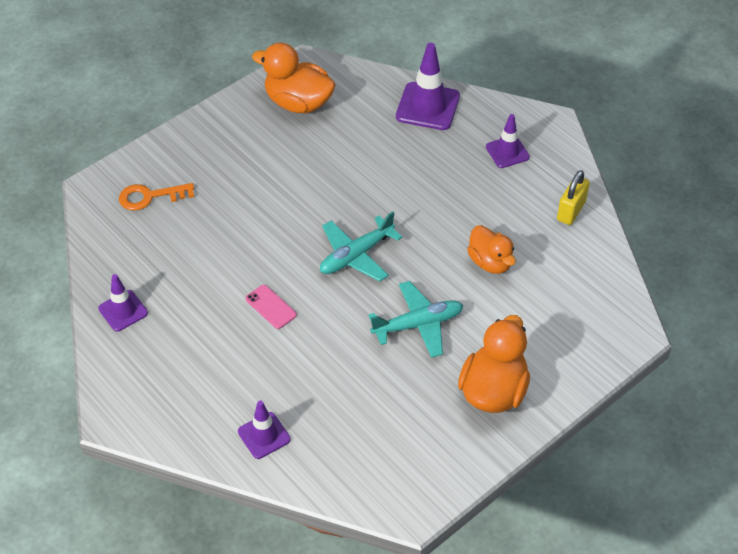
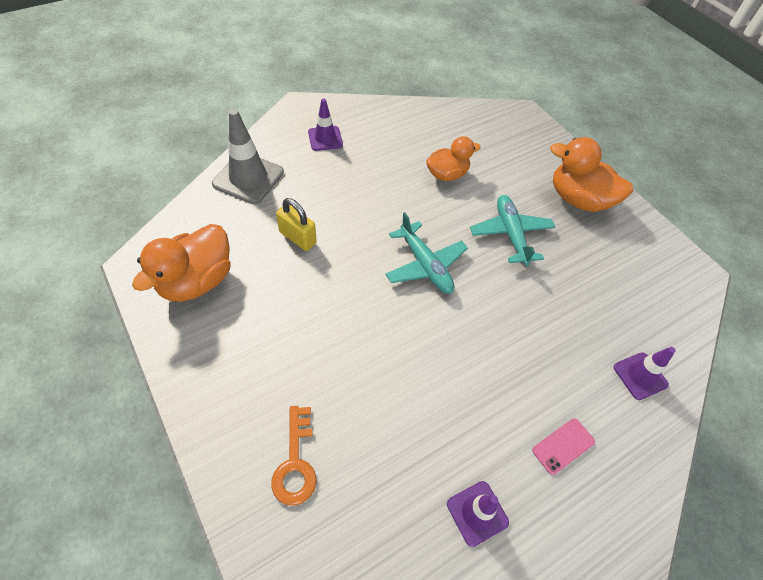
camera: 85 degrees left, 5 degrees up
(270, 307) = (482, 348): pink phone -> pink phone (563, 446)
(428, 106) = (248, 178): purple traffic cone -> grey traffic cone
(571, 211) = (400, 117): yellow padlock -> yellow padlock (298, 238)

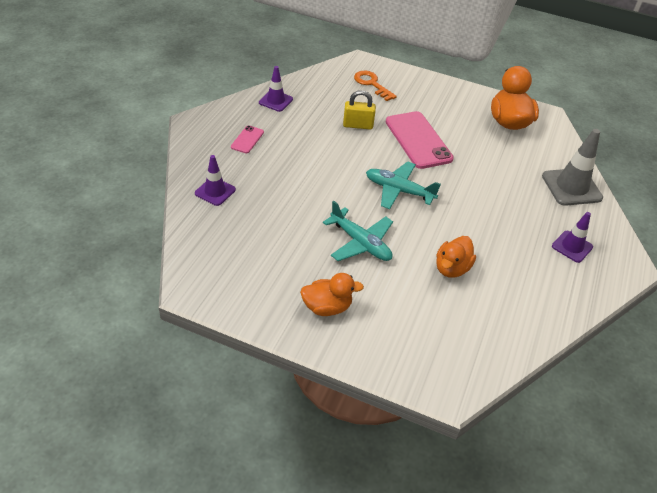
camera: 145 degrees right, 10 degrees down
(298, 238) = (491, 167): yellow padlock -> yellow padlock (358, 125)
(337, 317) = (418, 140): none -> pink phone
(578, 199) = (327, 307): orange duck -> orange duck, size x0.66

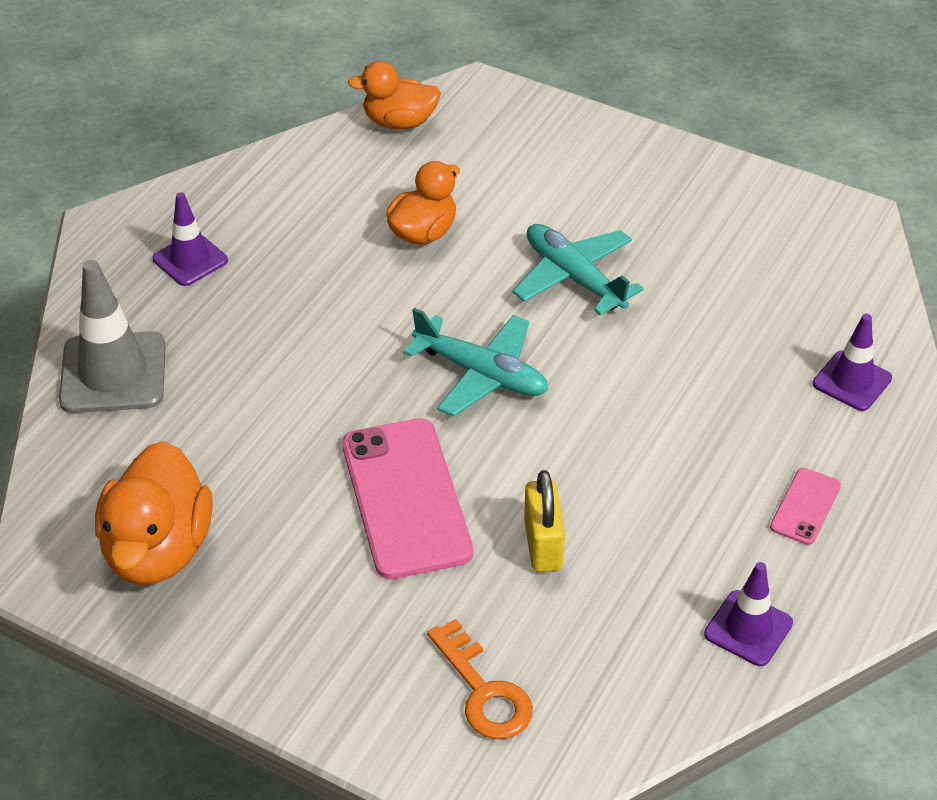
camera: 170 degrees left, 0 degrees up
(327, 307) = (639, 186): orange duck -> orange duck (399, 122)
(358, 125) = (543, 544): yellow padlock -> yellow padlock turned 75 degrees clockwise

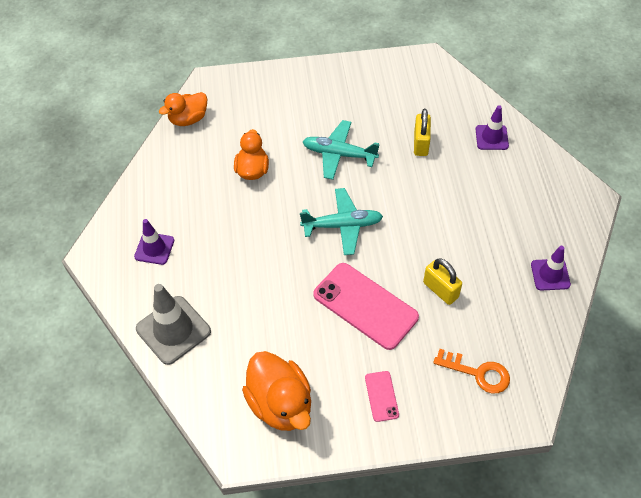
camera: 35 degrees left, 10 degrees up
(720, 329) = (421, 144): none -> yellow padlock
(805, 506) = (523, 206): pink phone -> pink phone (381, 396)

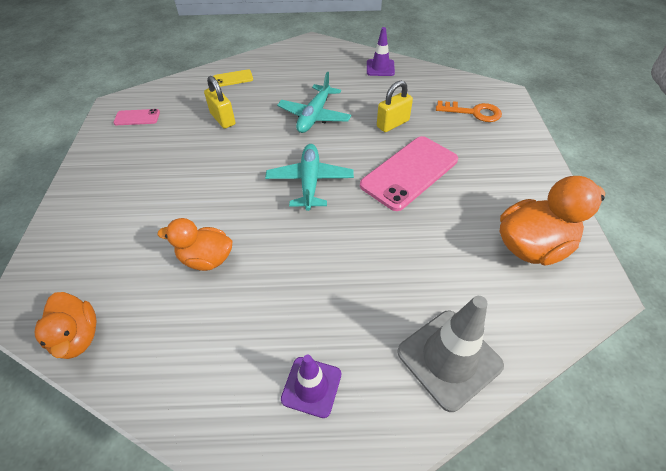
camera: 85 degrees left, 5 degrees down
(339, 154) = (212, 177): turquoise plane -> turquoise plane (314, 116)
(381, 396) = (506, 170): pink phone -> pink phone (137, 117)
(421, 144) = (223, 119): yellow padlock -> yellow padlock turned 45 degrees clockwise
(478, 373) = (473, 112): orange key -> orange key turned 75 degrees clockwise
(491, 137) = (233, 78): purple traffic cone -> yellow phone

